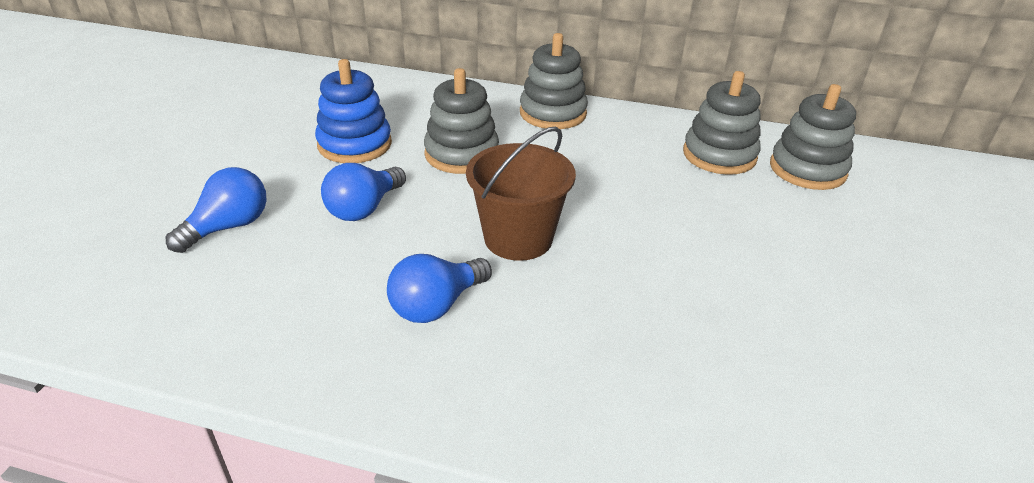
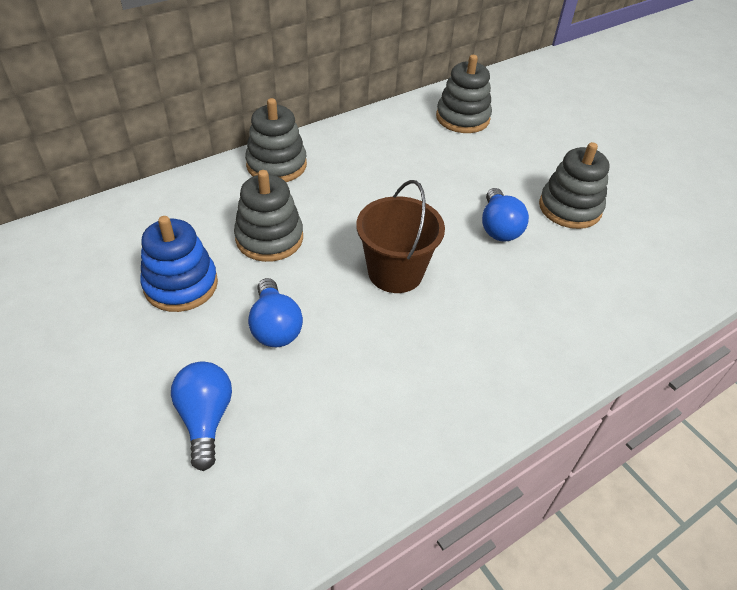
camera: 50 degrees left, 10 degrees up
(436, 305) = (421, 350): blue light bulb -> blue light bulb (498, 227)
(719, 155) = (411, 136): grey stacking toy -> grey stacking toy (570, 208)

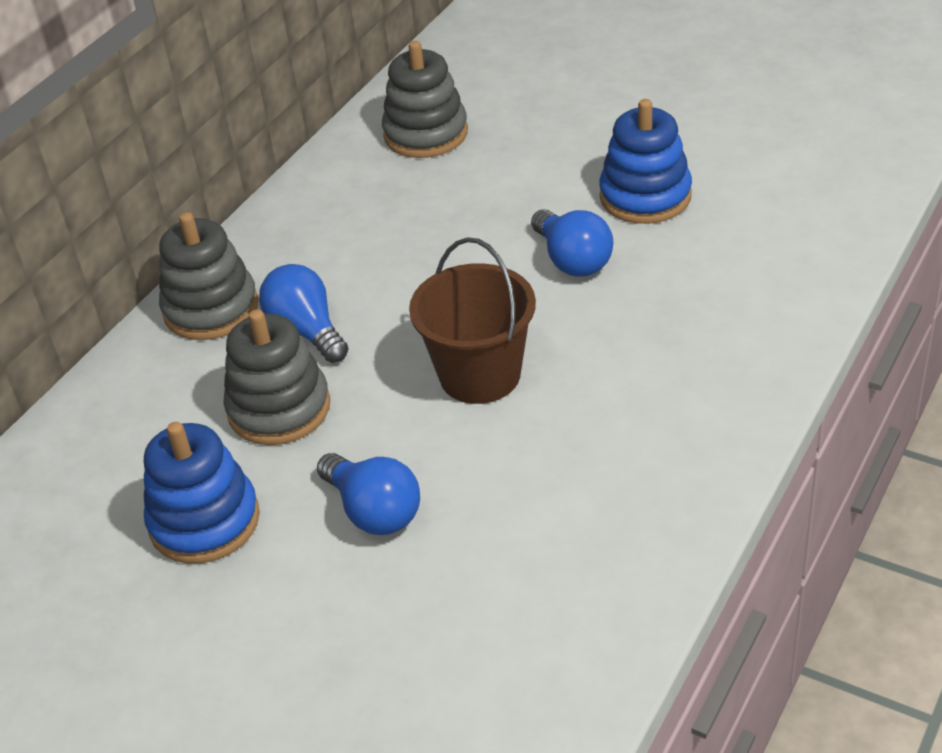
camera: 20 degrees left, 5 degrees down
(205, 419) = (370, 655): blue light bulb -> blue light bulb (306, 331)
(570, 208) = (645, 196): grey stacking toy -> blue stacking toy

